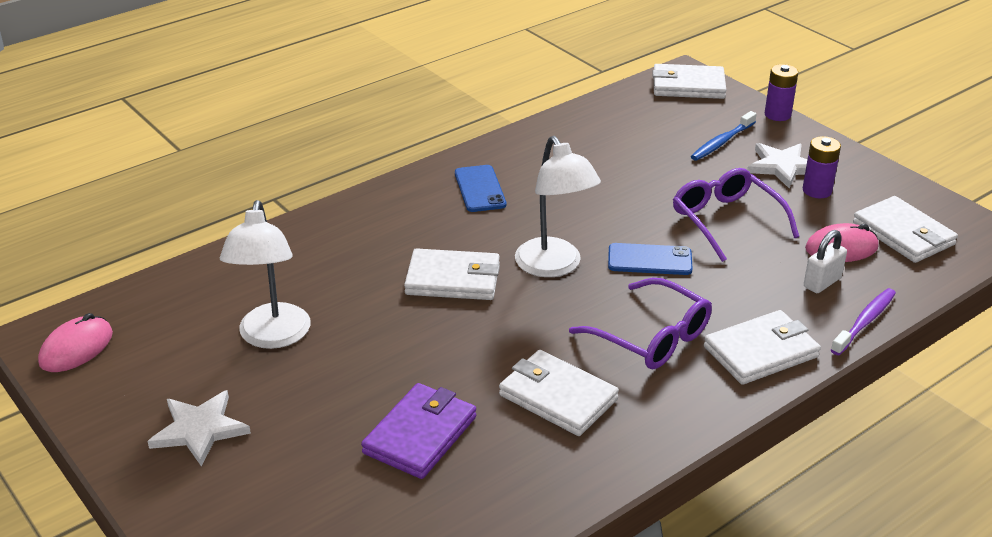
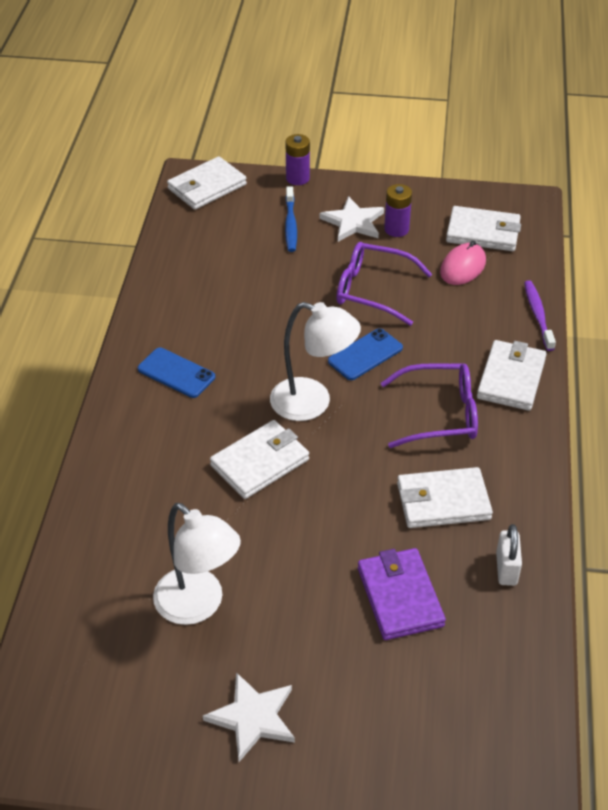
camera: 45 degrees left, 10 degrees up
(76, 348) = (58, 737): pink mouse -> none
(822, 282) = (483, 301): white padlock -> white padlock (506, 569)

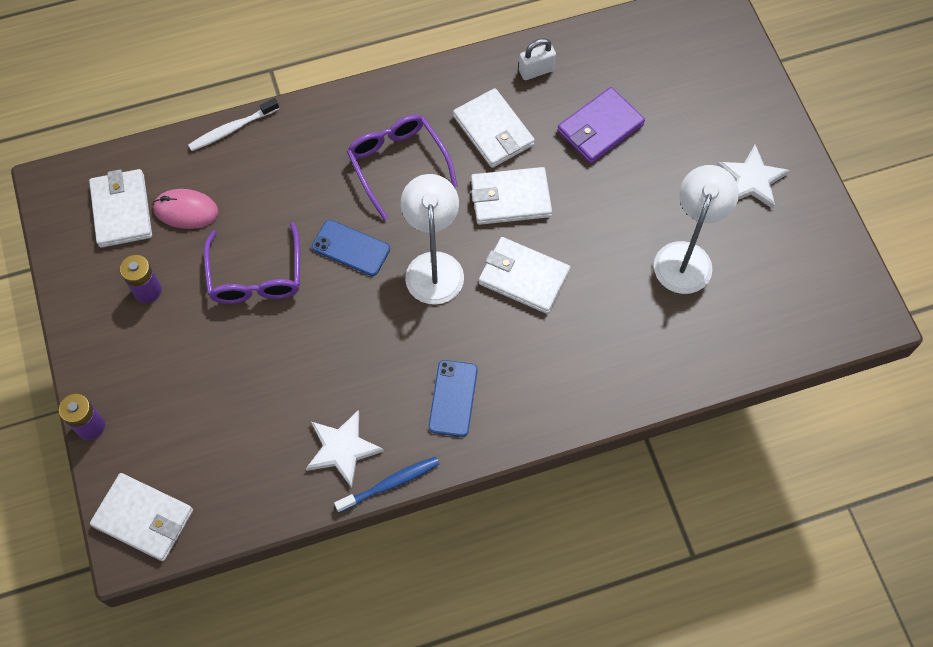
camera: 115 degrees left, 20 degrees up
(290, 225) = (180, 396): blue toothbrush -> blue toothbrush (390, 484)
(353, 222) = (151, 336): white star -> white star (342, 449)
(511, 378) = (327, 125): white wallet -> white wallet (510, 198)
(538, 315) = (232, 129): purple toothbrush -> white toothbrush

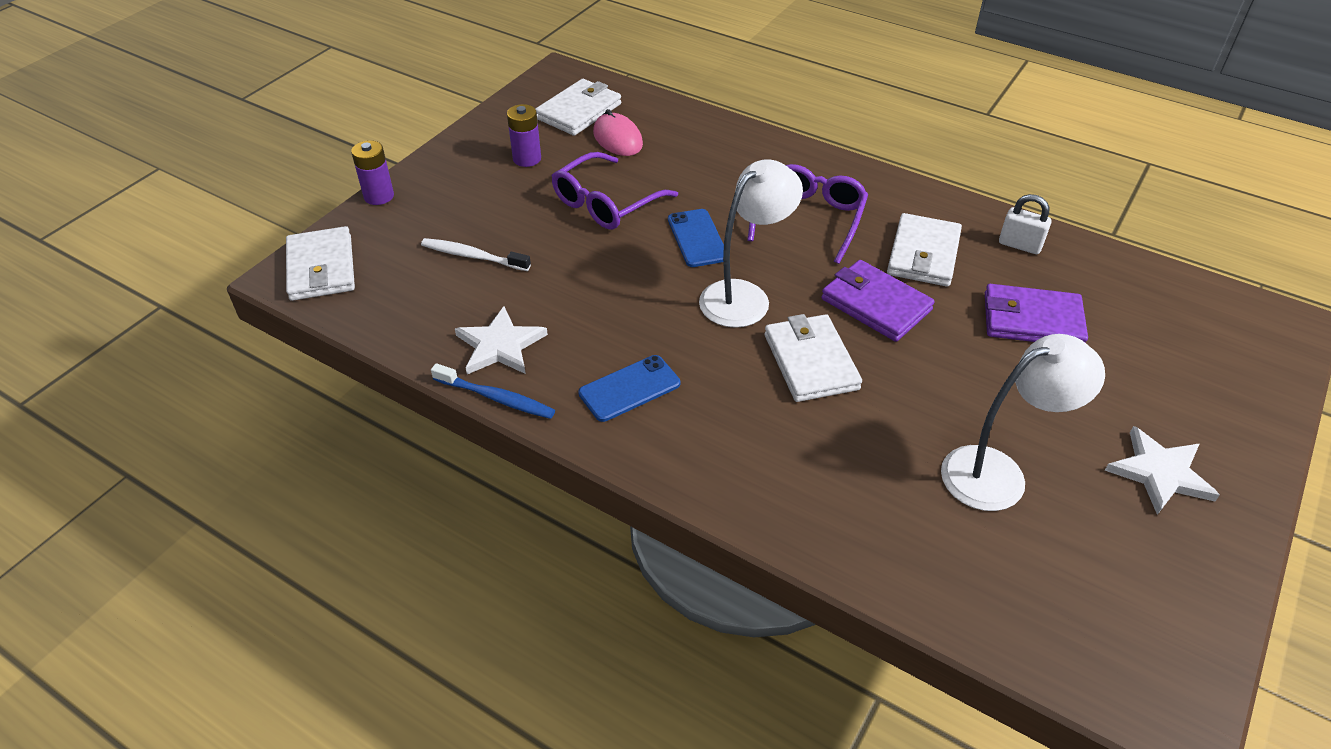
camera: 50 degrees right, 20 degrees down
(232, 129) = (716, 121): white toothbrush -> white toothbrush (473, 256)
(510, 198) = (875, 304): white wallet -> purple wallet

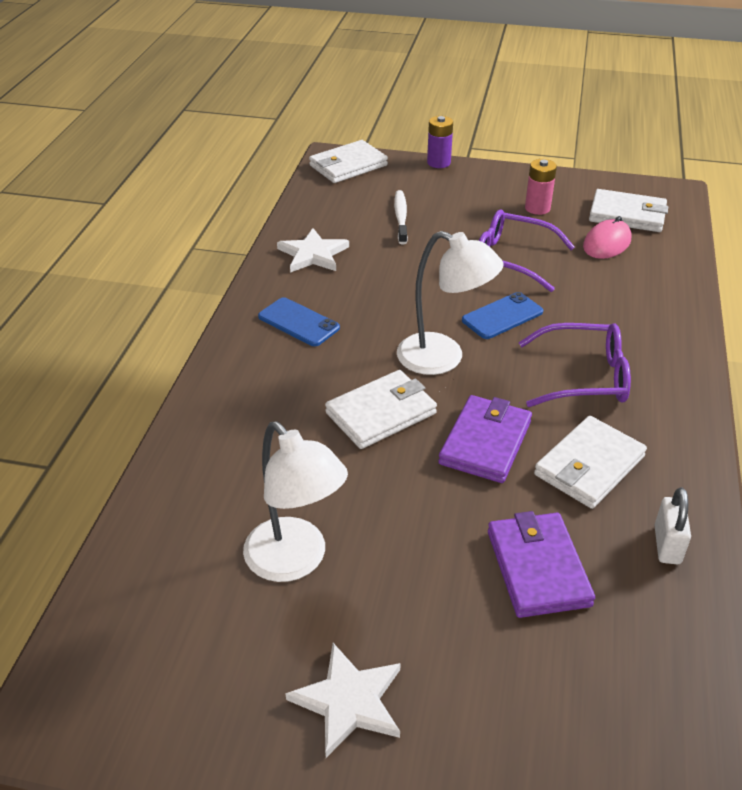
camera: 70 degrees right, 5 degrees down
(496, 398) = (260, 267): blue toothbrush -> none
(527, 159) = (537, 208): purple battery -> pink battery
(923, 254) = (589, 466): white wallet -> white wallet turned 45 degrees counterclockwise

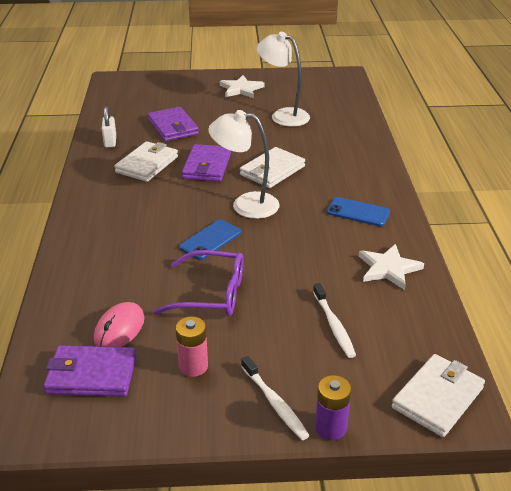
camera: 165 degrees right, 5 degrees down
(475, 179) = (275, 403): none -> white toothbrush
(583, 377) = (148, 207): purple glasses -> none
(627, 215) = (91, 374): white wallet -> purple wallet

